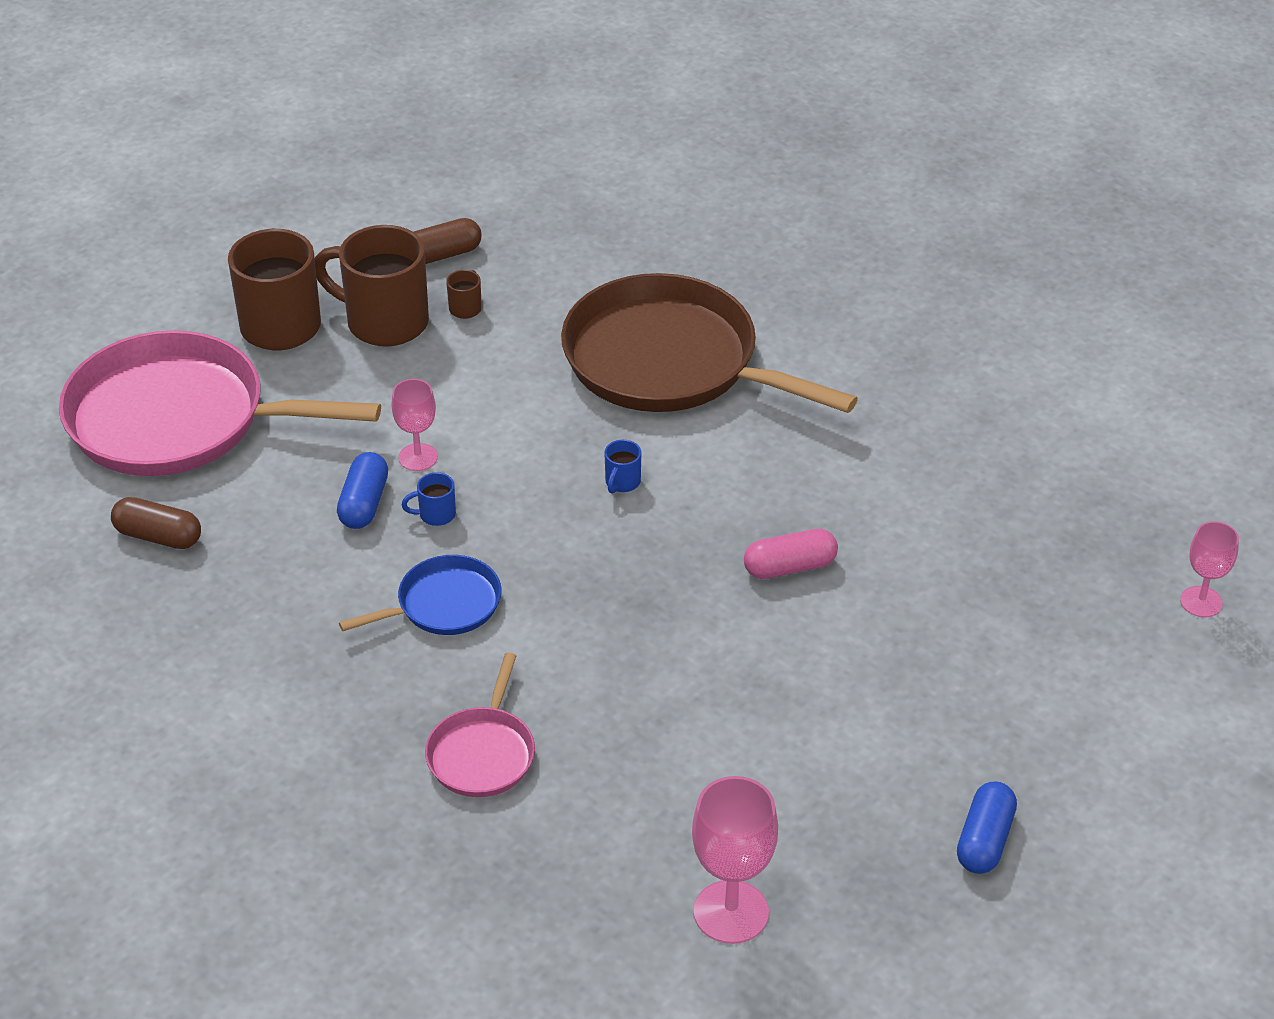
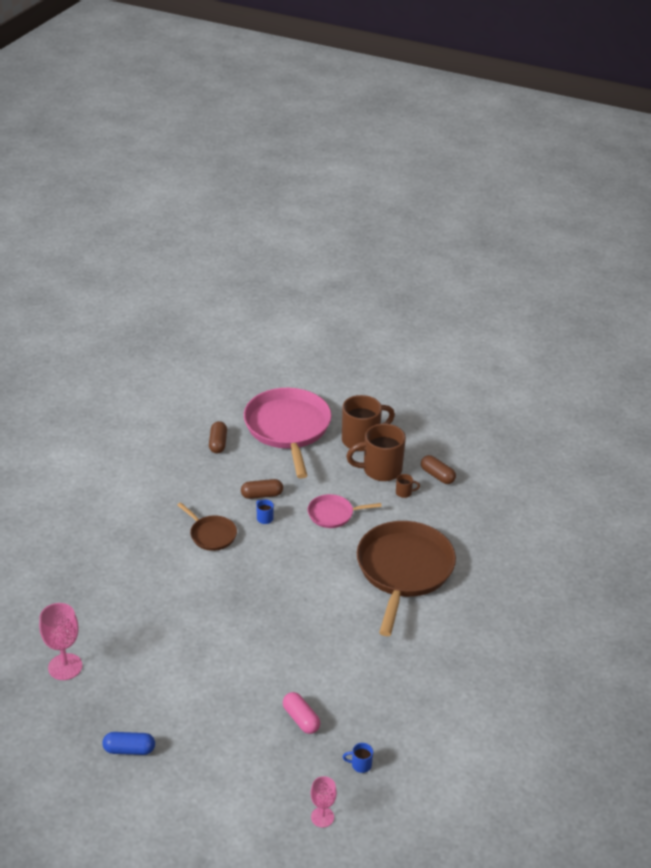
camera: 70 degrees right, 5 degrees down
(364, 503) = (262, 495): blue capsule -> brown capsule
(384, 322) = (380, 470): brown mug -> brown mug turned 105 degrees counterclockwise
(418, 457) = (297, 503): pink goblet -> none
(443, 604) = (211, 534): blue pan -> brown pan
(482, 753) = (131, 568): pink pan -> pink pan (333, 514)
(622, 482) = (311, 573): blue mug -> blue mug (360, 765)
(790, 567) = (280, 644): pink capsule -> pink capsule (301, 719)

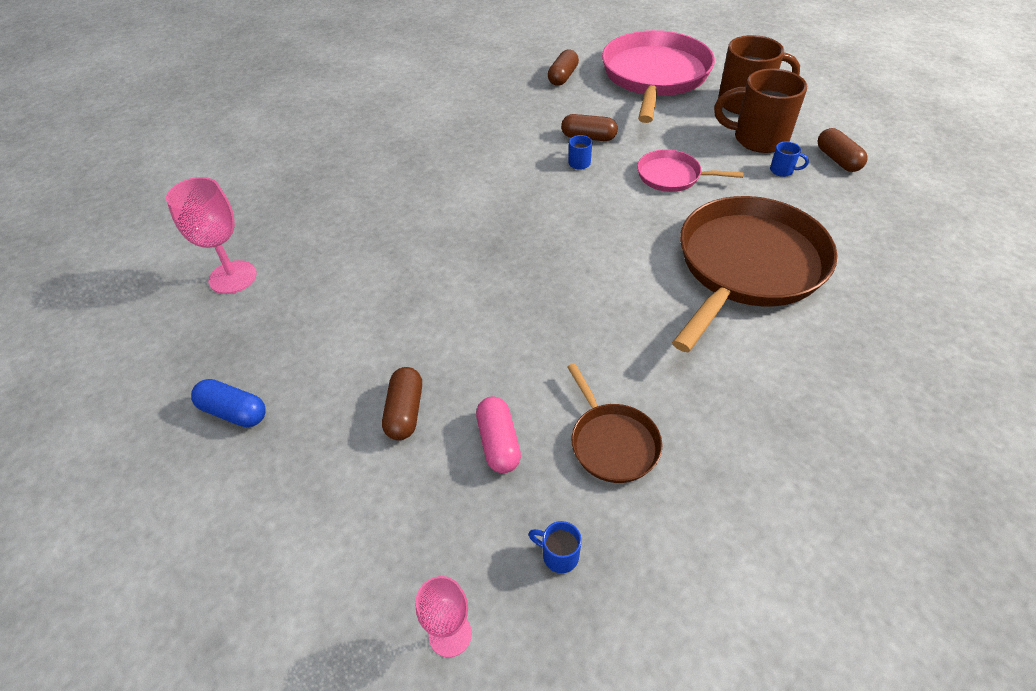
camera: 25 degrees right, 10 degrees up
(211, 534) = (503, 167): brown pan -> brown pan (612, 442)
(237, 718) = (405, 412): none -> brown capsule
(404, 493) = (782, 171): brown mug -> blue mug

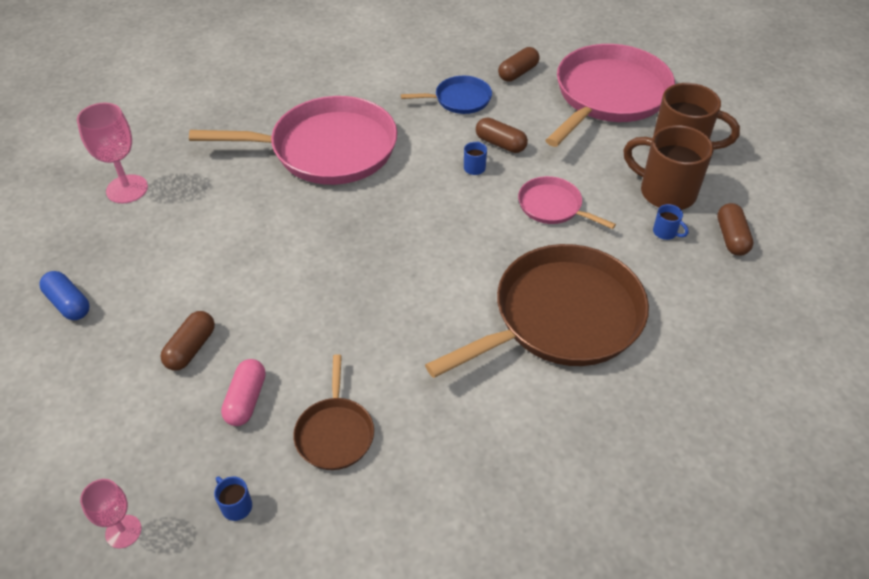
camera: 20 degrees right, 0 degrees up
(426, 184) = (327, 149): none -> pink pan
(525, 110) = (459, 99): none -> blue pan

